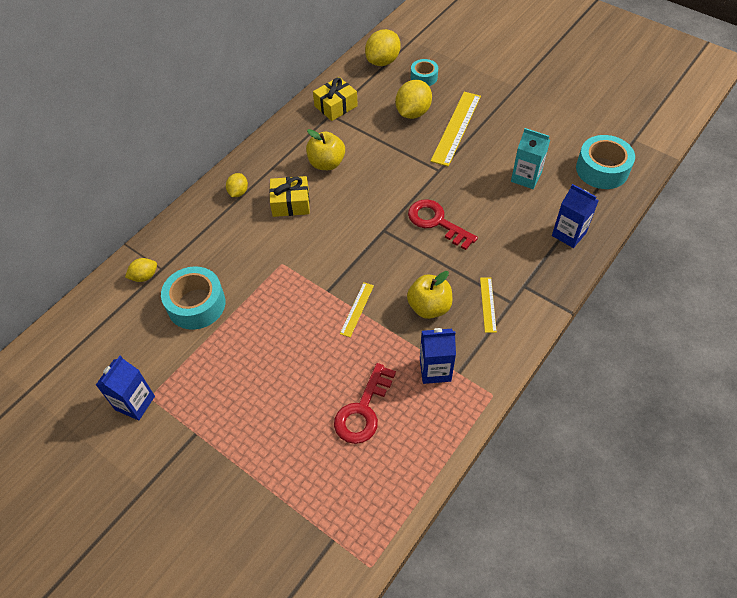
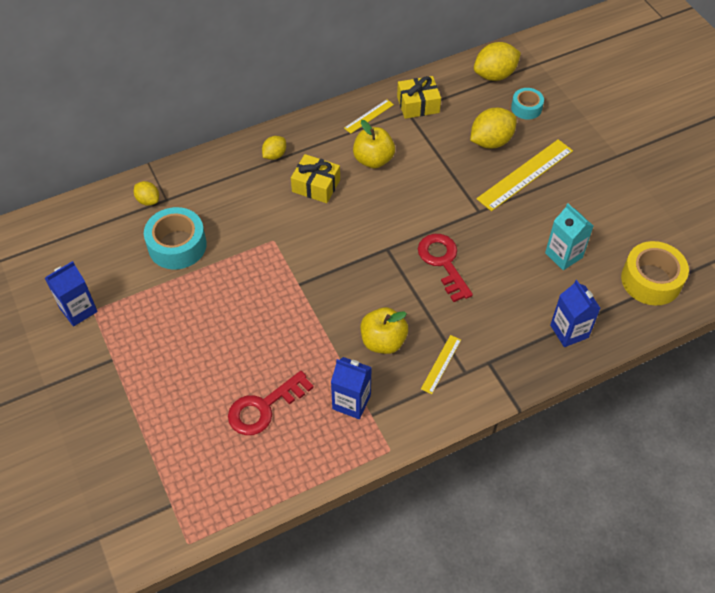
camera: 25 degrees right, 0 degrees up
(144, 276) = (148, 200): yellow lemon -> yellow lemon turned 45 degrees clockwise
(357, 309) = (315, 313): yellow ruler -> yellow ruler (369, 116)
(602, 169) = (651, 280): turquoise tape -> yellow tape

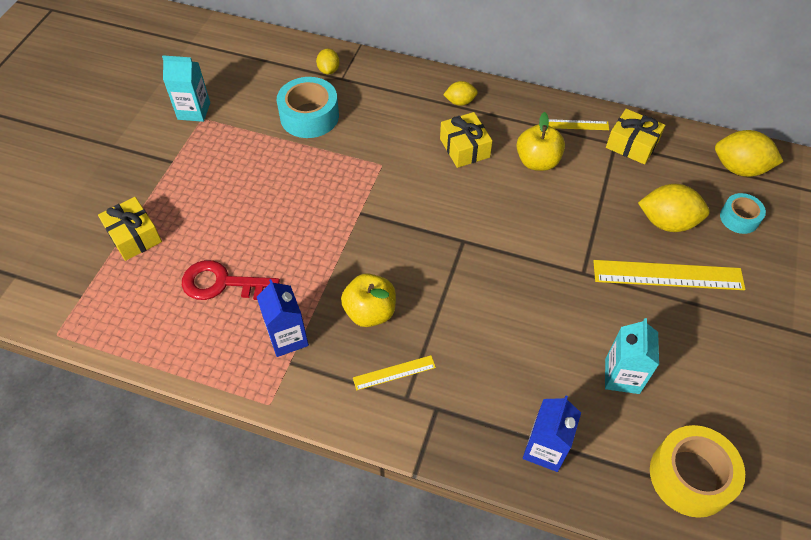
camera: 45 degrees right, 0 degrees up
(78, 310) = (194, 111): blue carton -> turquoise carton
(155, 433) = (134, 236): none -> yellow gift
(443, 262) = (498, 290): red key -> none

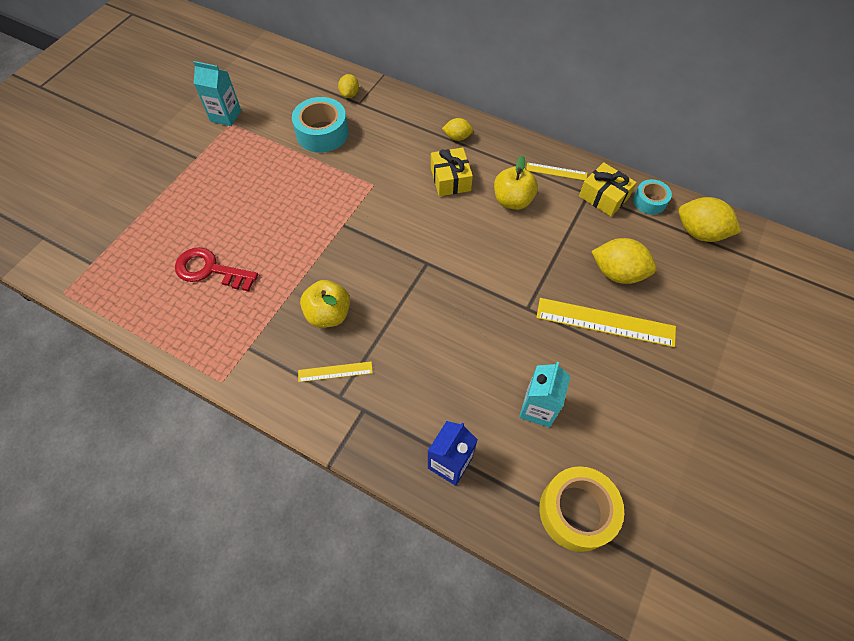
camera: 10 degrees right, 5 degrees up
(134, 236) = (148, 218): yellow gift -> none
(287, 338) = (252, 326): blue carton -> none
(739, 218) = (687, 279): turquoise tape -> turquoise tape (649, 201)

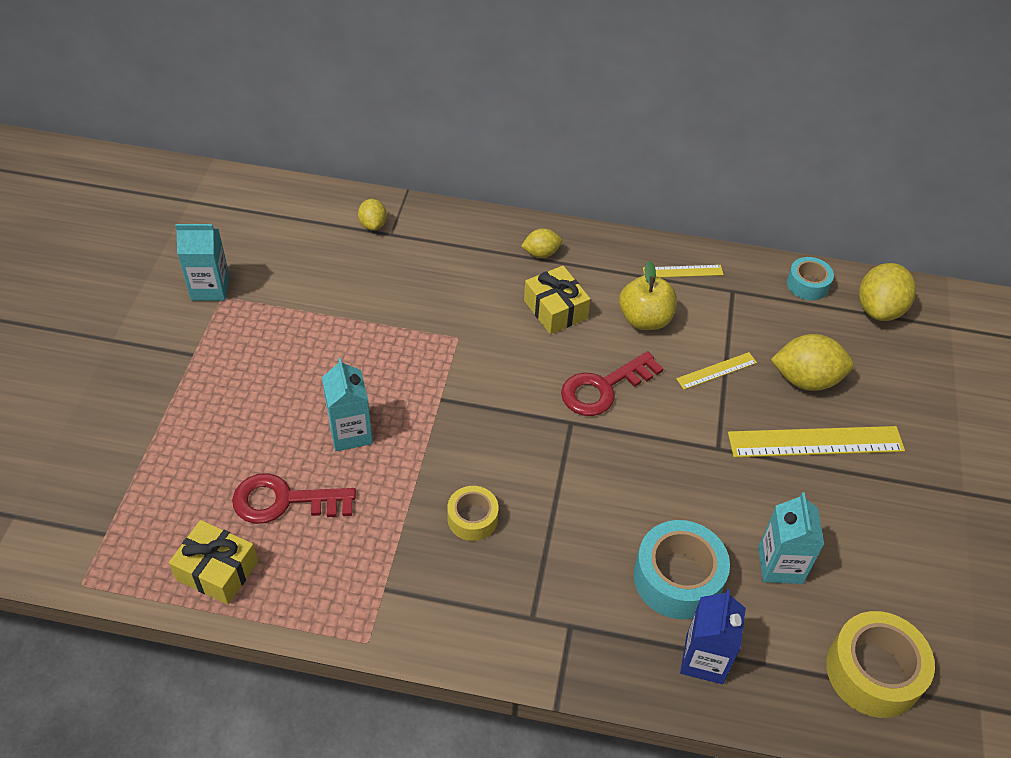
camera: 20 degrees left, 10 degrees down
(273, 234) = (350, 433): none -> turquoise carton
(322, 133) = (358, 284): turquoise tape -> turquoise tape (677, 578)
(328, 314) = (472, 518): yellow apple -> yellow tape
(335, 372) = (513, 588): yellow ruler -> yellow ruler (716, 371)
(460, 244) = (603, 388): none -> red key
(604, 197) = (752, 290): yellow gift -> yellow gift (217, 570)
(699, 232) = (879, 309): yellow lemon -> yellow lemon turned 75 degrees counterclockwise

